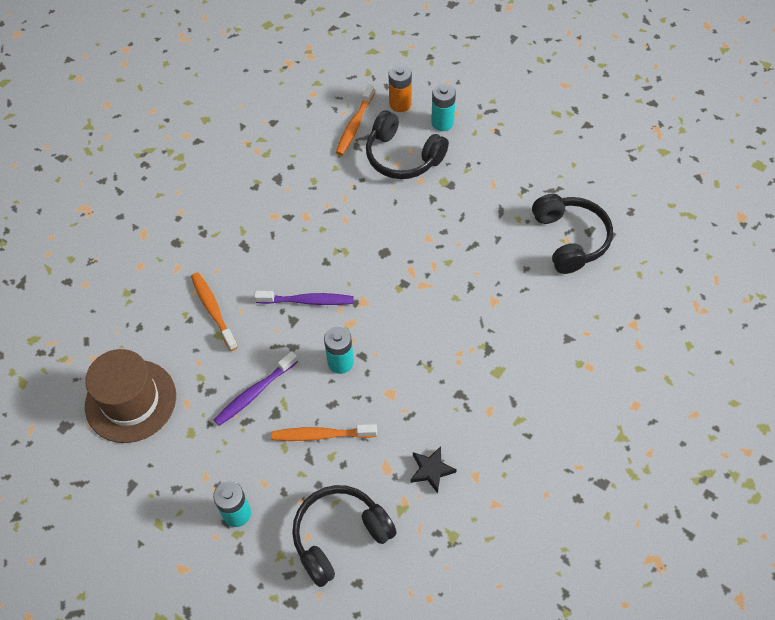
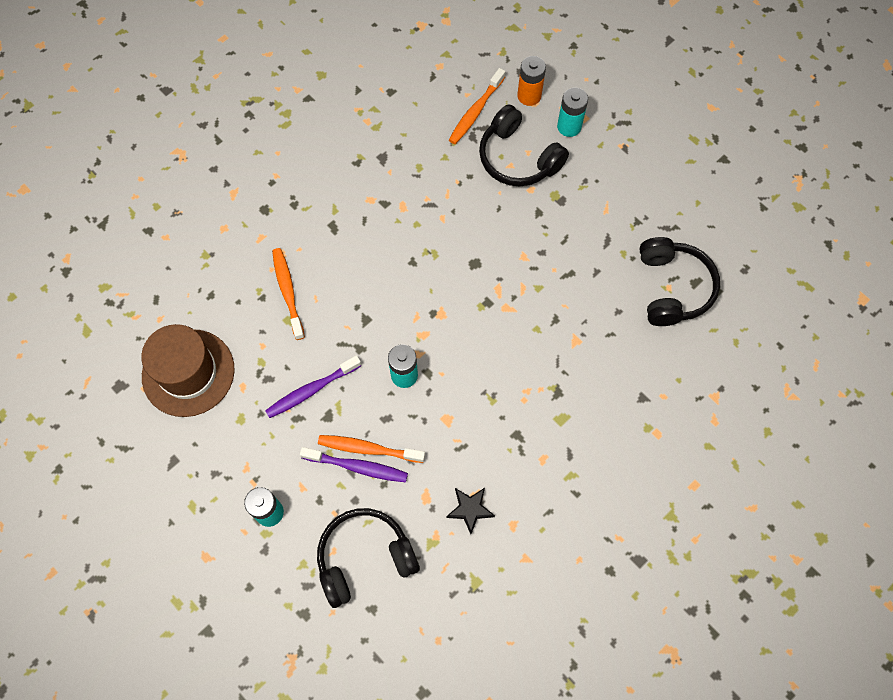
camera: 10 degrees right, 10 degrees up
(307, 301) = (385, 301): purple toothbrush -> purple toothbrush (357, 467)

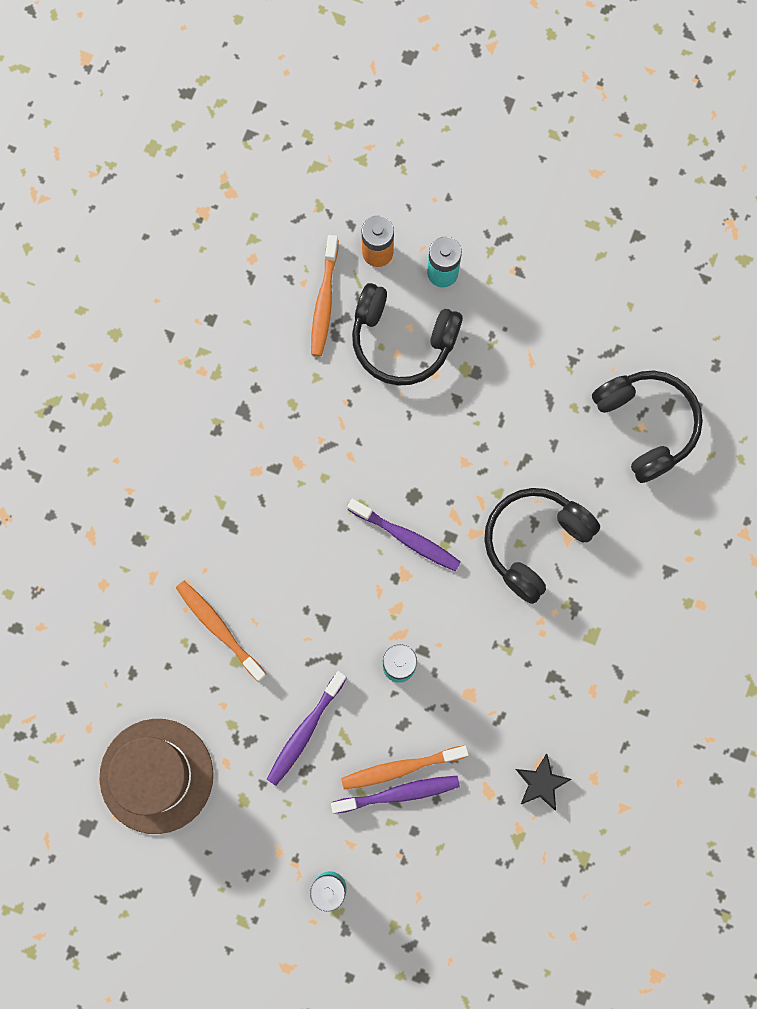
camera: 25 degrees left, 10 degrees up
(365, 558) = (455, 888): black headphones -> black headphones (534, 542)
(455, 289) = (406, 538): none -> purple toothbrush

